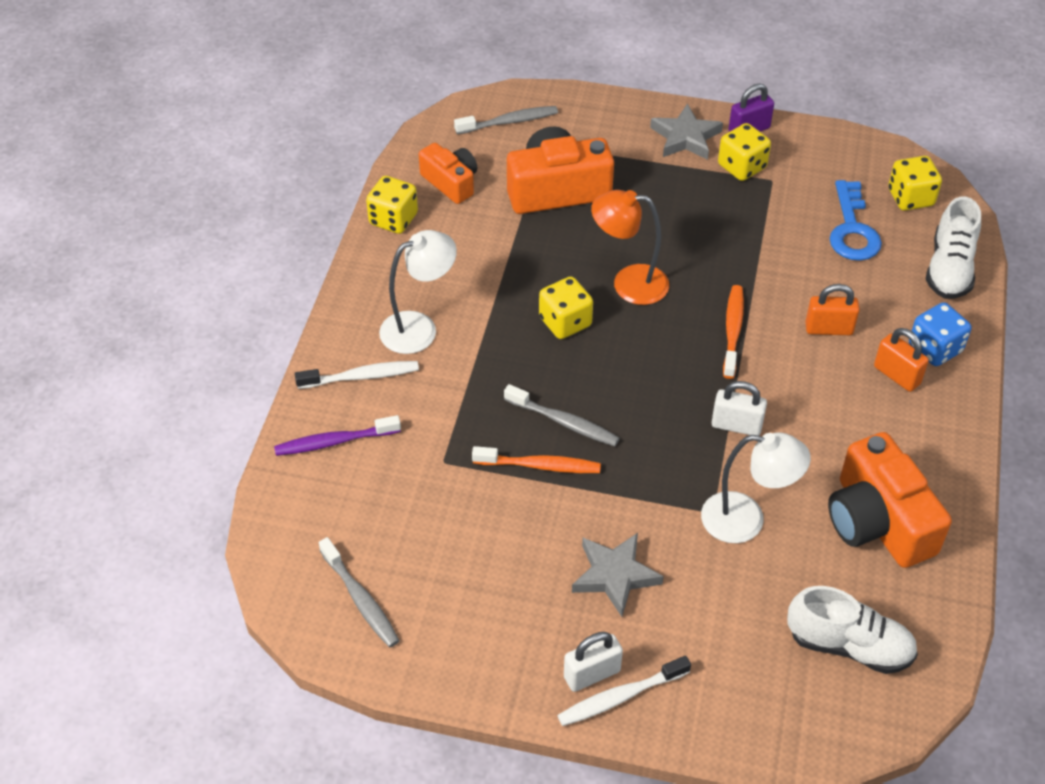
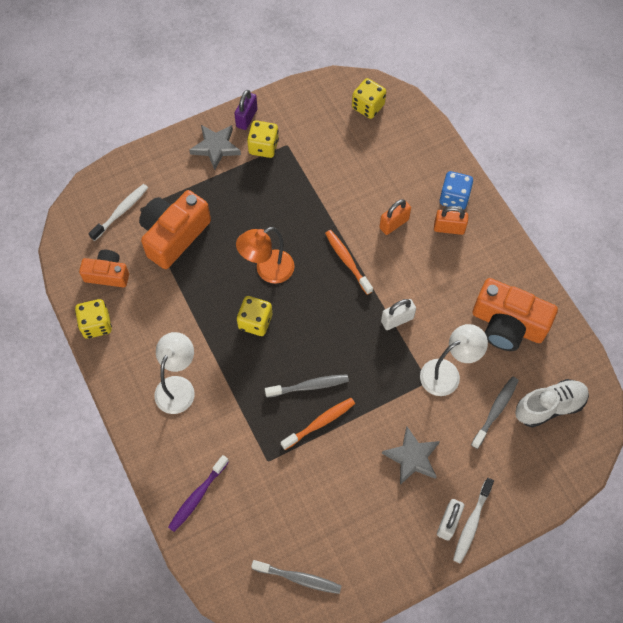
camera: 40 degrees left, 15 degrees up
(361, 376) = (174, 443): white toothbrush -> white toothbrush (121, 211)
(509, 122) = (104, 206): grey toothbrush -> grey toothbrush (495, 411)
(852, 229) = (355, 149): blue key -> none
(949, 269) = (422, 140): white shoe -> none

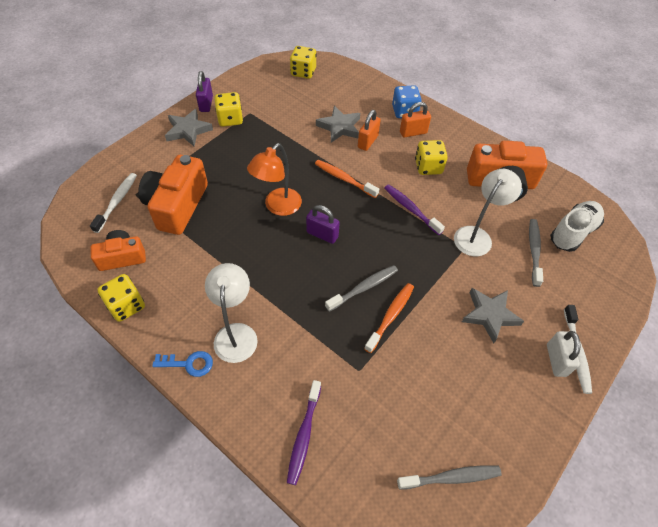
camera: 25 degrees left, 10 degrees down
(129, 398) = (188, 364): none -> blue key
(255, 322) = (286, 251): yellow dice -> yellow dice (428, 167)
(296, 316) = (322, 234): none -> purple padlock
(373, 195) = (339, 127): none -> grey star
(397, 320) = (410, 209): white padlock -> purple toothbrush

